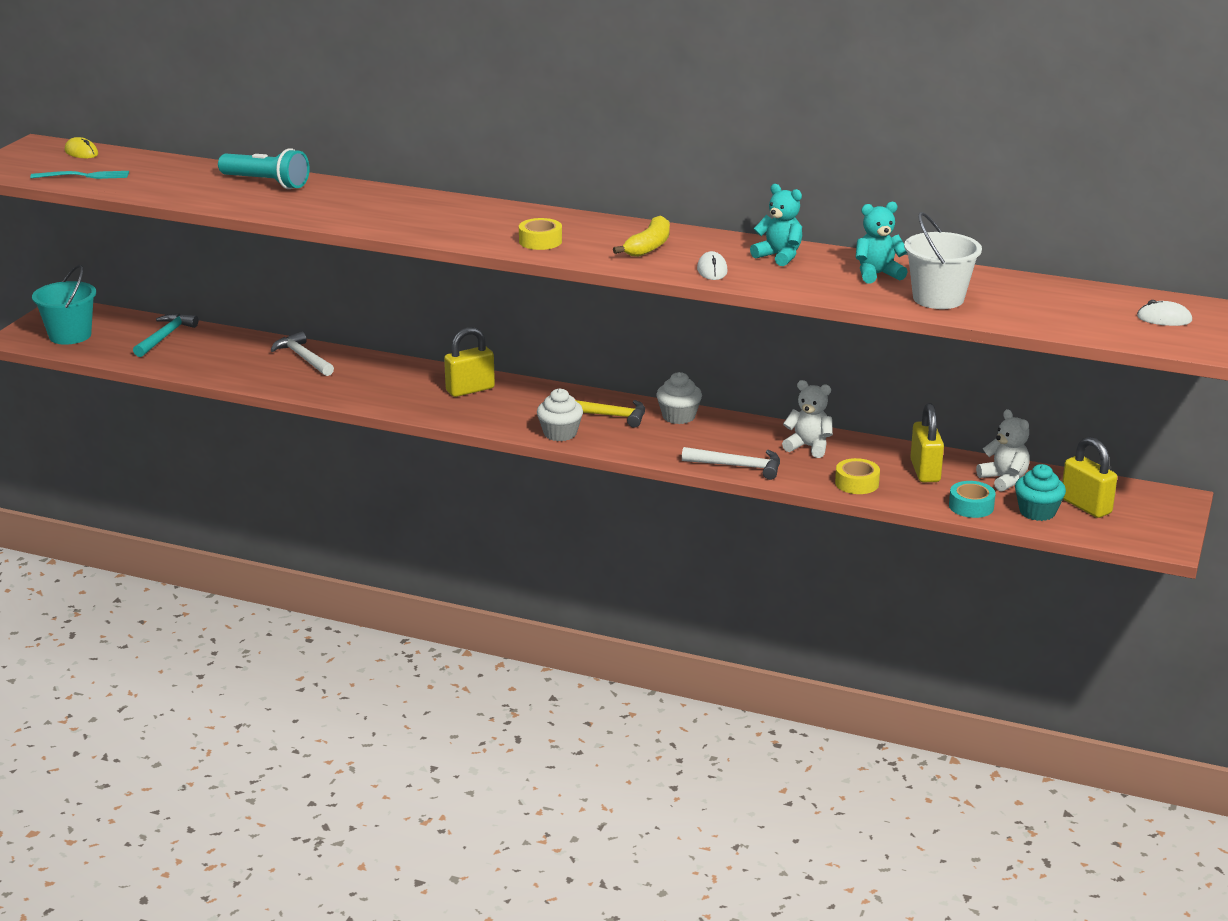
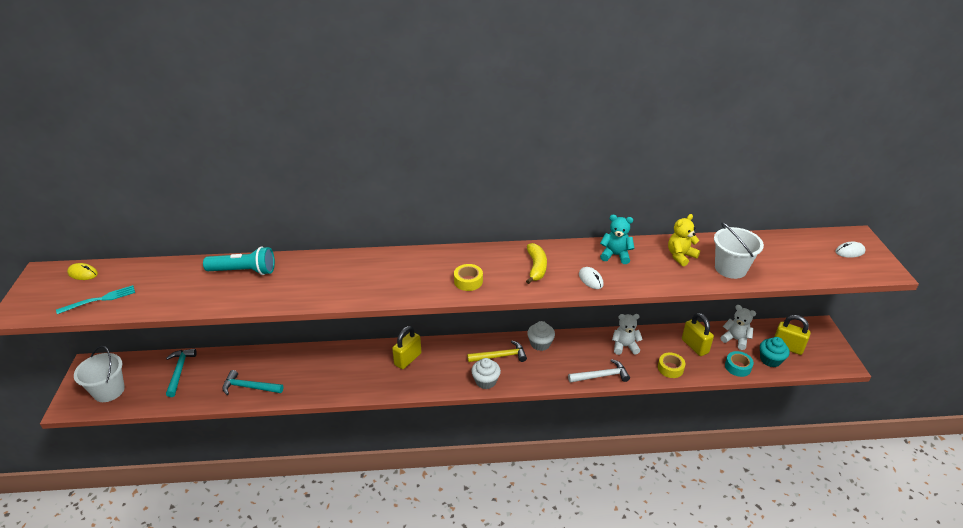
camera: 25 degrees left, 10 degrees up
(70, 335) = (109, 391): turquoise bucket -> white bucket
(240, 369) = (249, 387): none -> turquoise hammer
(303, 358) = (285, 363): white hammer -> none
(877, 274) = (680, 256): turquoise teddy bear -> yellow teddy bear

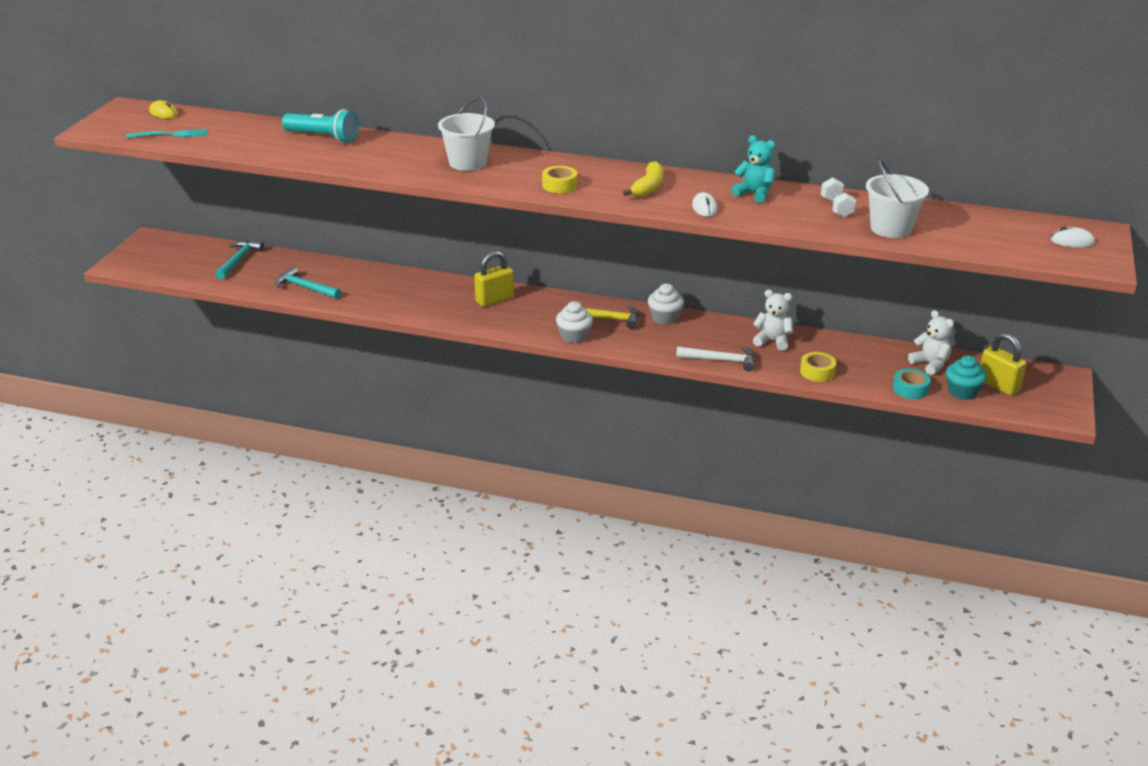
camera: 20 degrees right, 5 degrees down
(109, 391) = (160, 262): white bucket -> white bucket (467, 163)
(680, 256) = (836, 208): yellow teddy bear -> white dumbbell
(694, 346) = (867, 359): yellow padlock -> none

